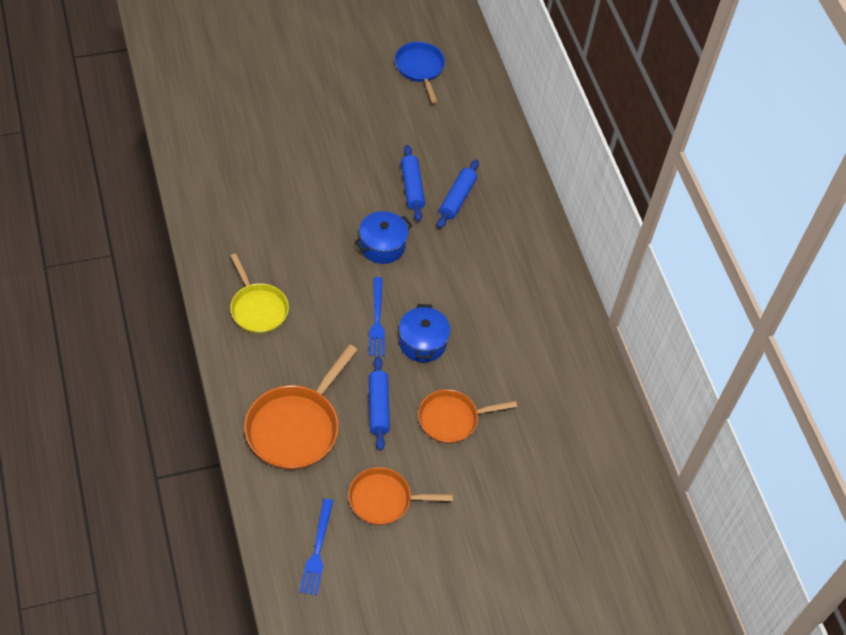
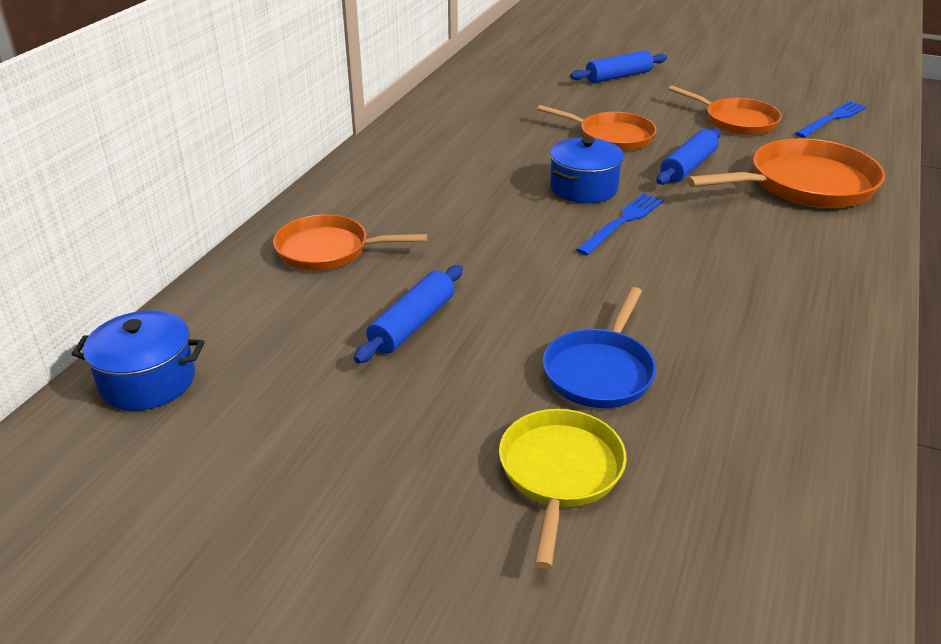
camera: 135 degrees left, 20 degrees down
(257, 308) = (792, 291): yellow pan -> yellow pan (559, 473)
(382, 246) = (538, 281): blue pot -> blue pot (148, 381)
(420, 68) = (137, 502): blue pan -> blue pan (600, 371)
(457, 198) = (364, 285): blue rolling pin -> blue rolling pin (618, 76)
(498, 211) = (329, 250): none -> orange pan

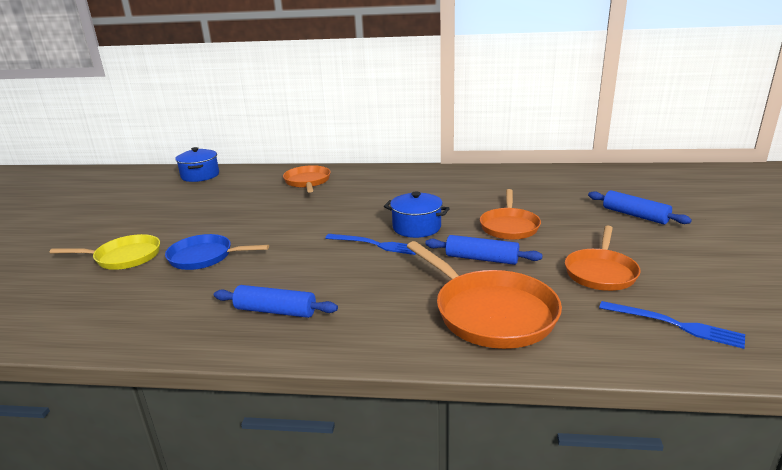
camera: 75 degrees right, 10 degrees down
(412, 324) = (244, 209): blue rolling pin -> blue rolling pin (275, 311)

